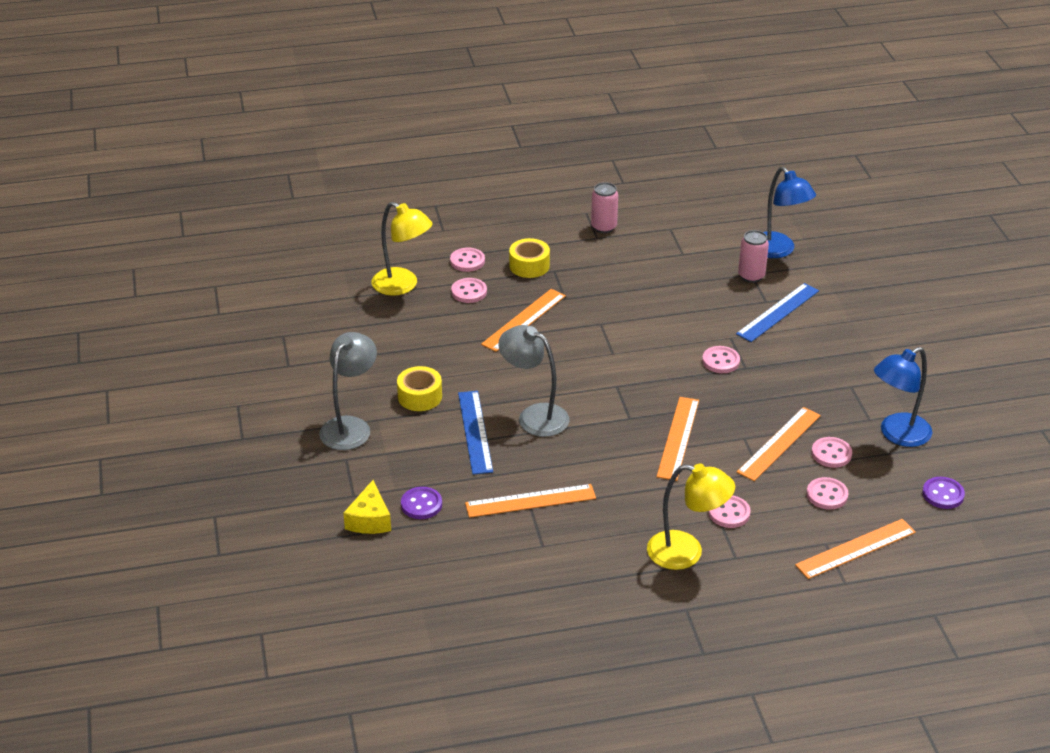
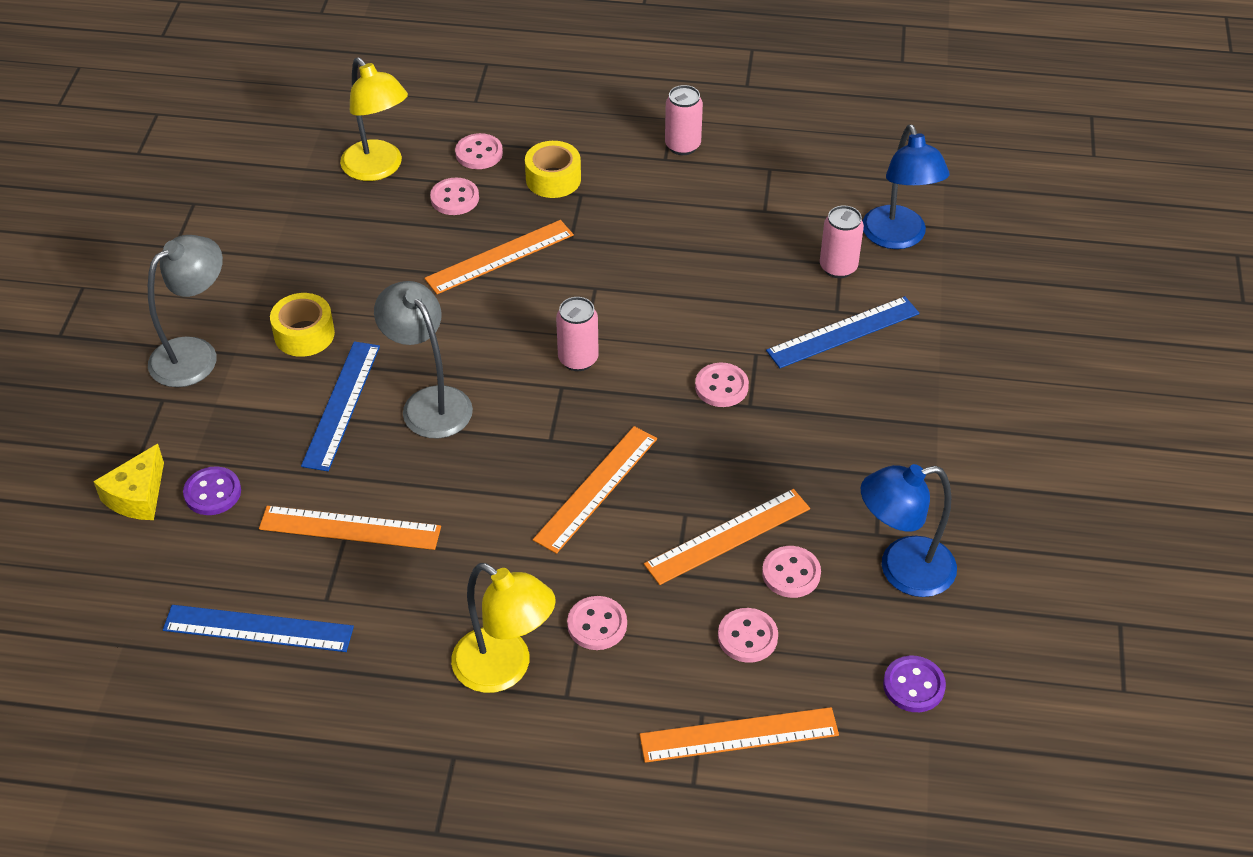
camera: 20 degrees right, 10 degrees up
(508, 574) = (258, 629): none -> blue ruler
(617, 367) = (578, 359): none -> pink can

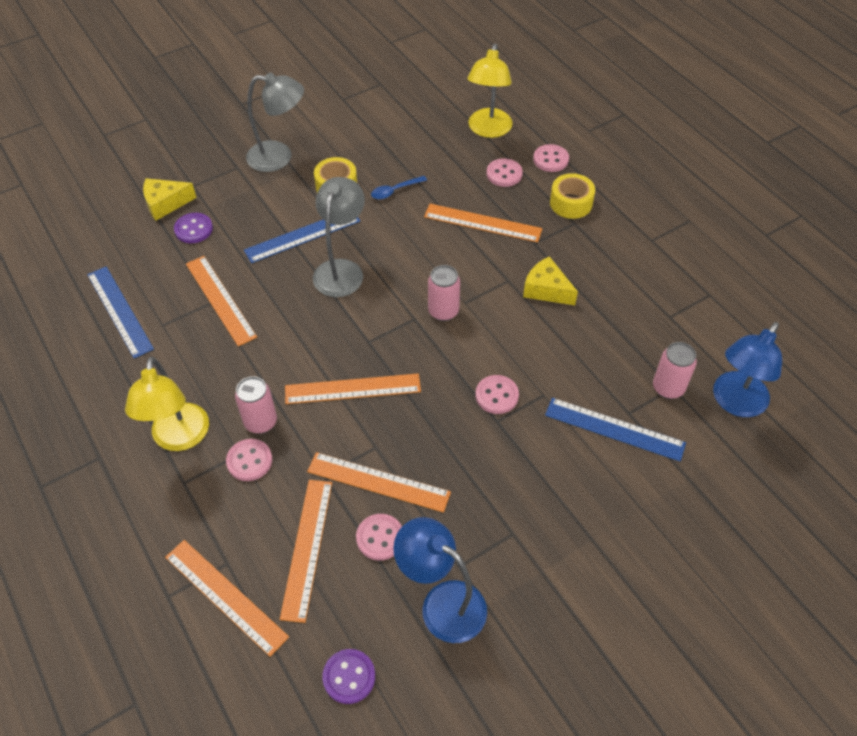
camera: 50 degrees right, 5 degrees up
(371, 293) = (395, 191): none -> blue spoon
(638, 269) = (546, 290): none -> yellow cheese
(682, 146) = (673, 240): pink can -> pink can (260, 422)
(747, 637) = (307, 548): pink button -> orange ruler

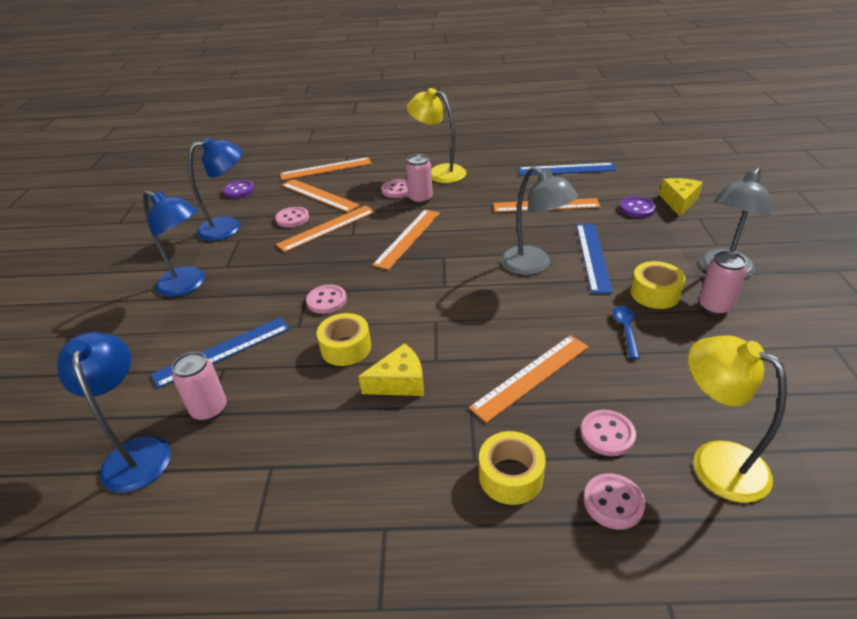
camera: 125 degrees right, 15 degrees down
(443, 311) = (436, 304): pink can -> pink can (714, 307)
(540, 343) = (346, 348): none -> yellow tape
(566, 544) = (188, 285): none -> blue lamp

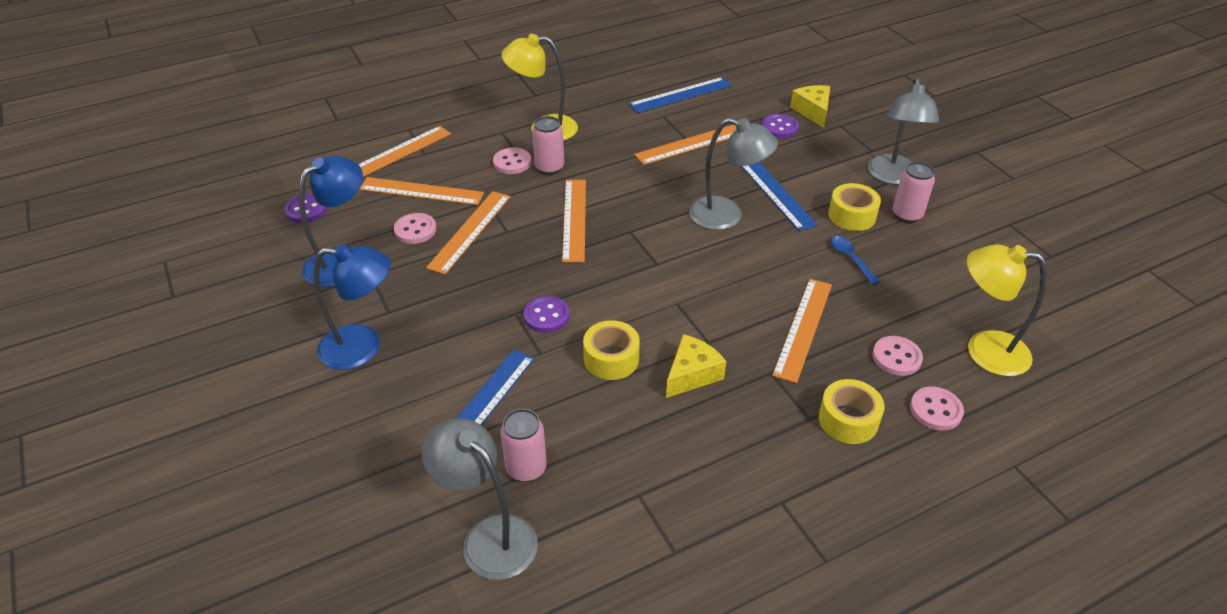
camera: 30 degrees left, 5 degrees up
(136, 452) = (489, 536): blue lamp -> grey lamp
(326, 300) = (546, 316): pink button -> purple button

